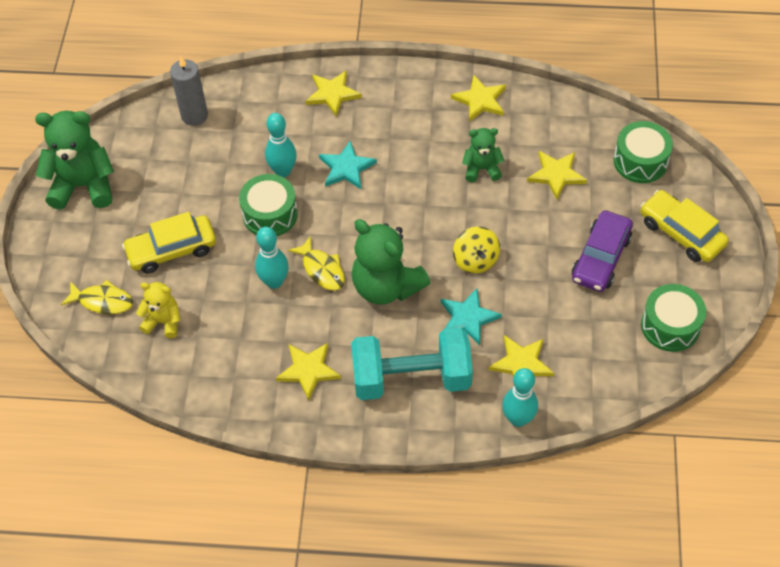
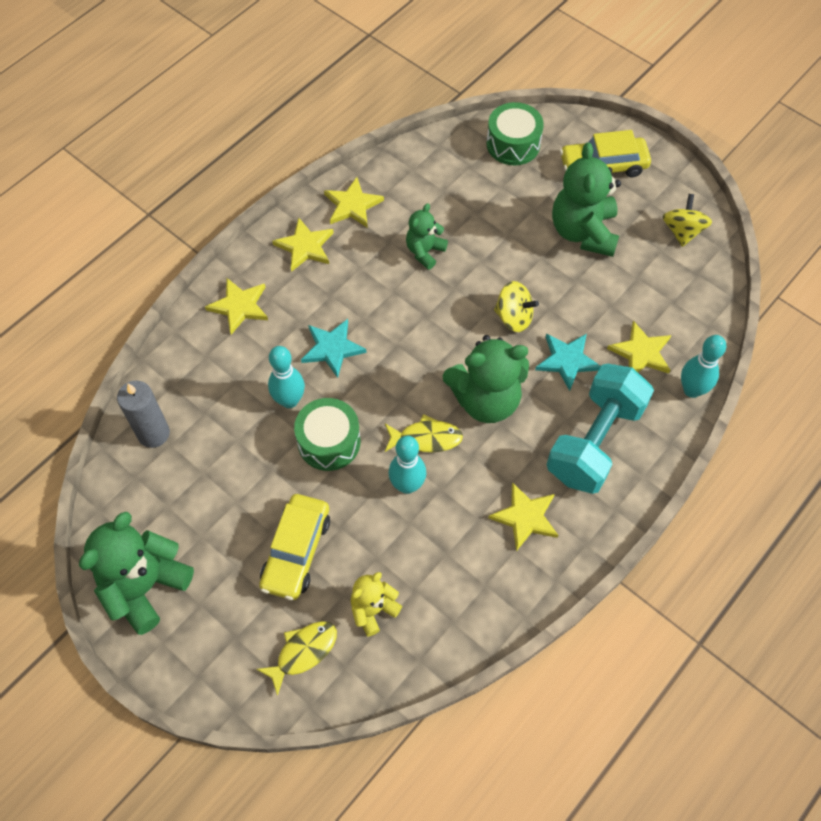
camera: 55 degrees left, 5 degrees up
(556, 175) = (477, 206): yellow star -> yellow star (305, 246)
(600, 258) = (583, 232): purple car -> green teddy bear
(670, 326) = (682, 231): green drum -> yellow spinning top

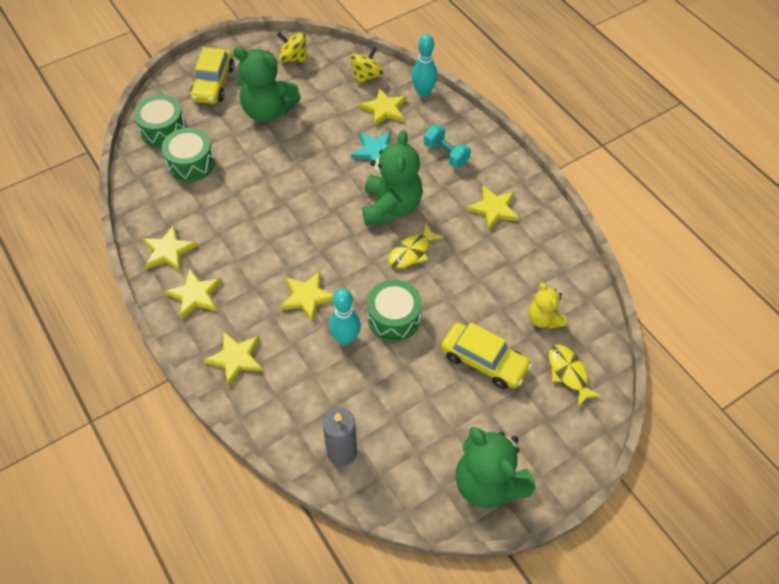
camera: 75 degrees left, 5 degrees down
(332, 348) = (307, 297): turquoise star -> yellow star
(407, 485) = (448, 273): turquoise bowling pin -> none
(425, 251) = (240, 212): green teddy bear -> none
(426, 438) = (411, 252): yellow fish -> yellow fish turned 150 degrees counterclockwise
(475, 185) = (191, 163): none -> green drum
(514, 317) = (326, 172): yellow spinning top -> yellow spinning top (366, 76)
(594, 441) = (446, 154): turquoise dumbbell -> turquoise dumbbell, size x0.52

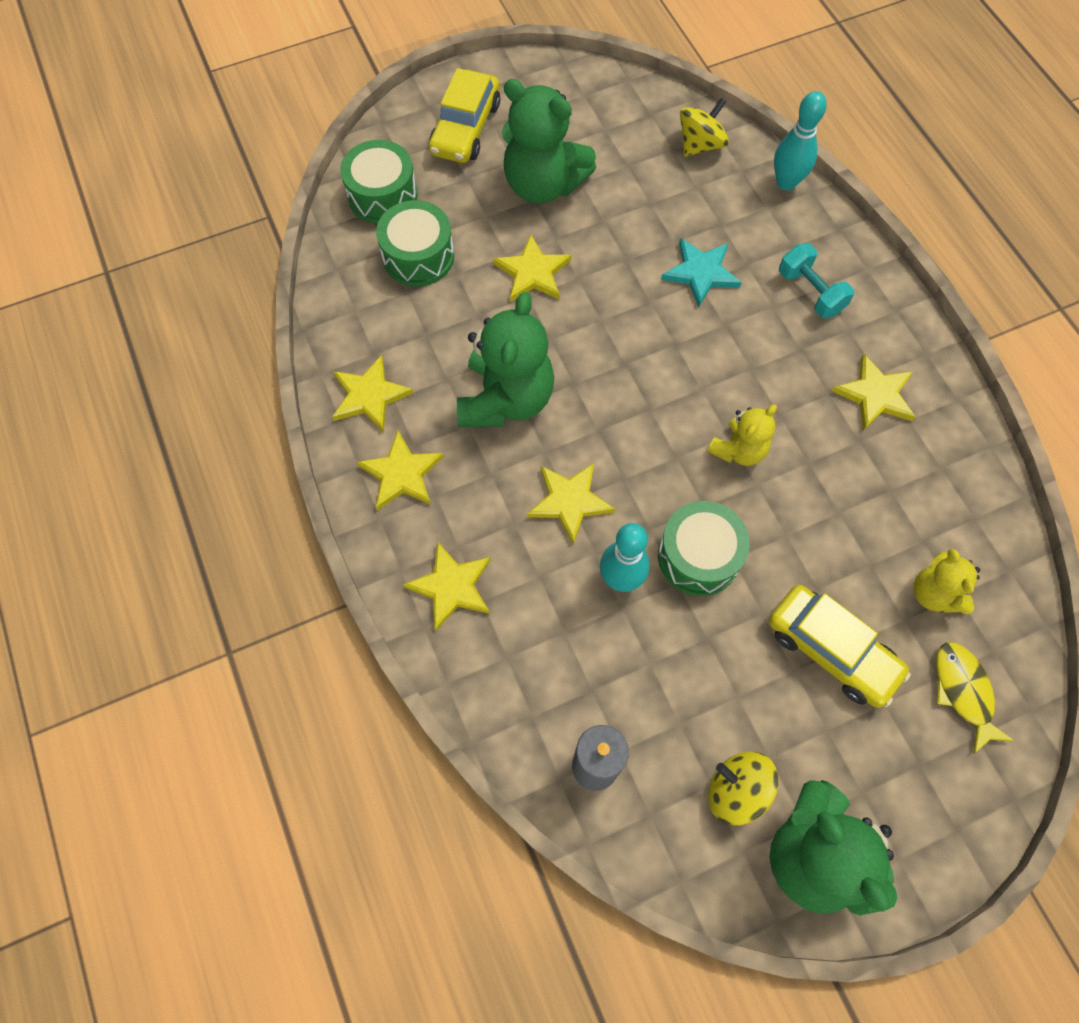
camera: 10 degrees right, 10 degrees up
(293, 58) = (591, 101): yellow spinning top -> yellow spinning top (736, 790)
(384, 109) = (722, 204): yellow star -> yellow star (533, 272)
(391, 207) = (714, 370): green teddy bear -> green teddy bear (506, 399)
(411, 252) = (738, 450): yellow fish -> yellow teddy bear

